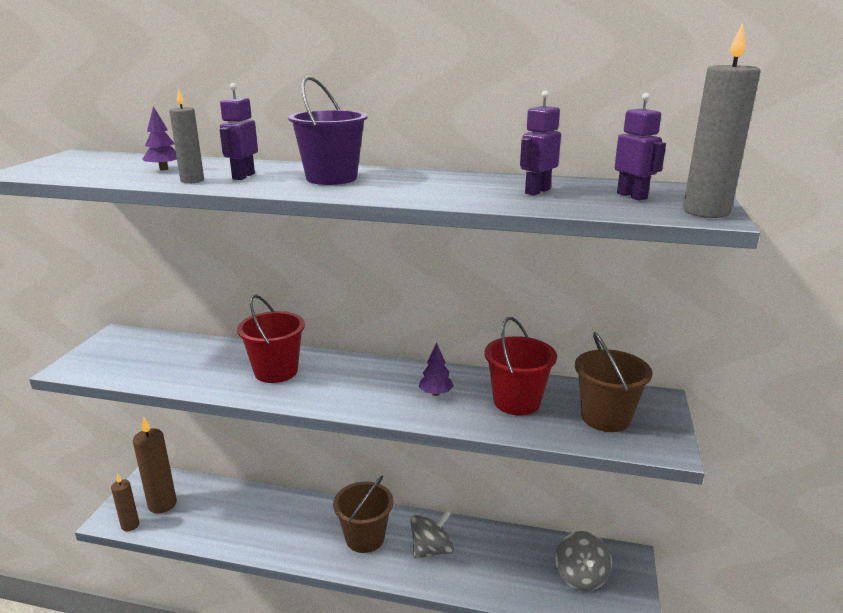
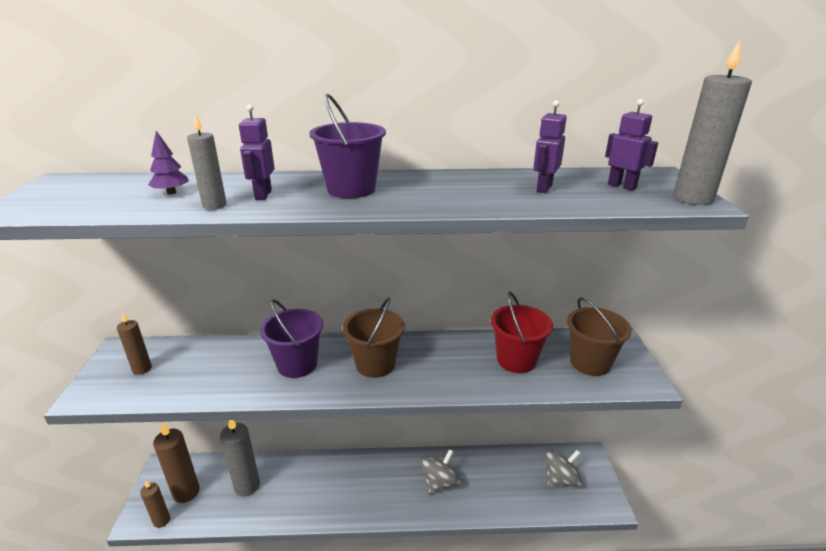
camera: 15 degrees left, 5 degrees up
(129, 354) = (142, 369): none -> brown candle
(223, 510) = (247, 486): none -> grey candle
(276, 371) = (297, 364): red bucket -> purple bucket
(365, 538) = (382, 484): brown bucket -> brown bucket (375, 364)
(436, 393) = (448, 363): purple tree -> none
(581, 576) = (560, 479): grey spinning top -> grey spinning top turned 105 degrees counterclockwise

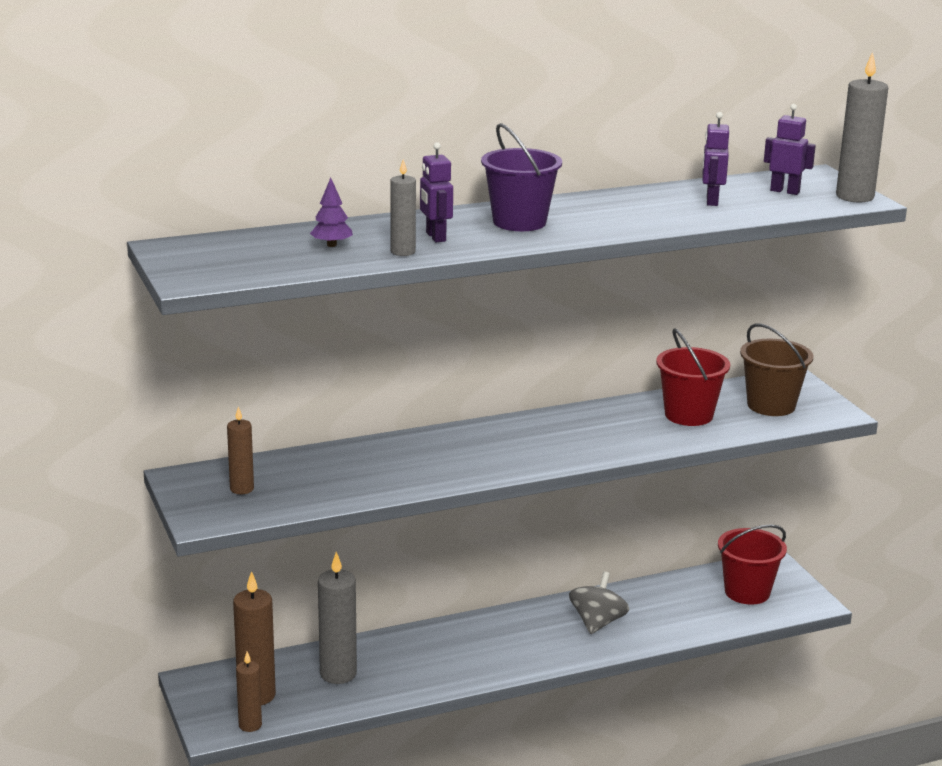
camera: 20 degrees left, 5 degrees down
(297, 364) = (434, 456): purple bucket -> none
(375, 364) = (529, 442): brown bucket -> none
(560, 479) = (747, 592): grey spinning top -> red bucket

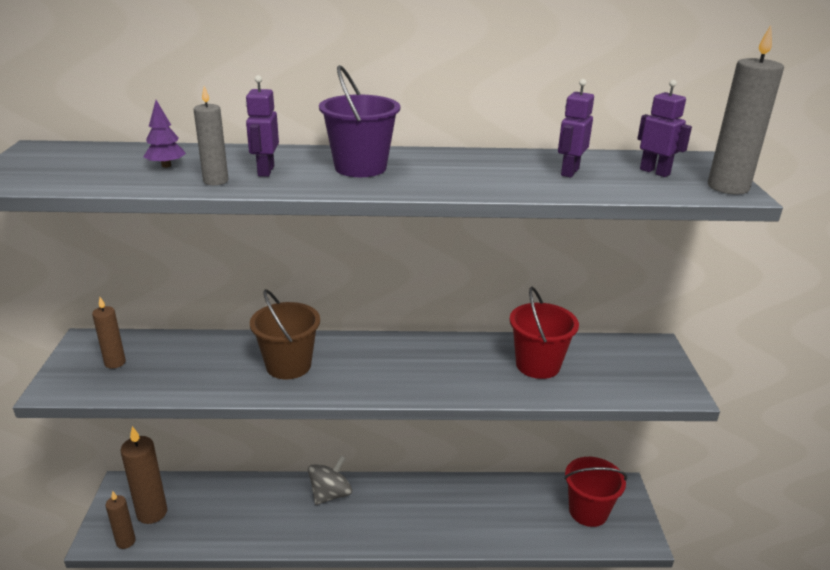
camera: 20 degrees right, 5 degrees up
(338, 674) = (222, 508): grey candle -> none
(597, 623) = (447, 511): grey spinning top -> grey spinning top (330, 494)
(771, 405) = (621, 370): brown bucket -> brown bucket (288, 365)

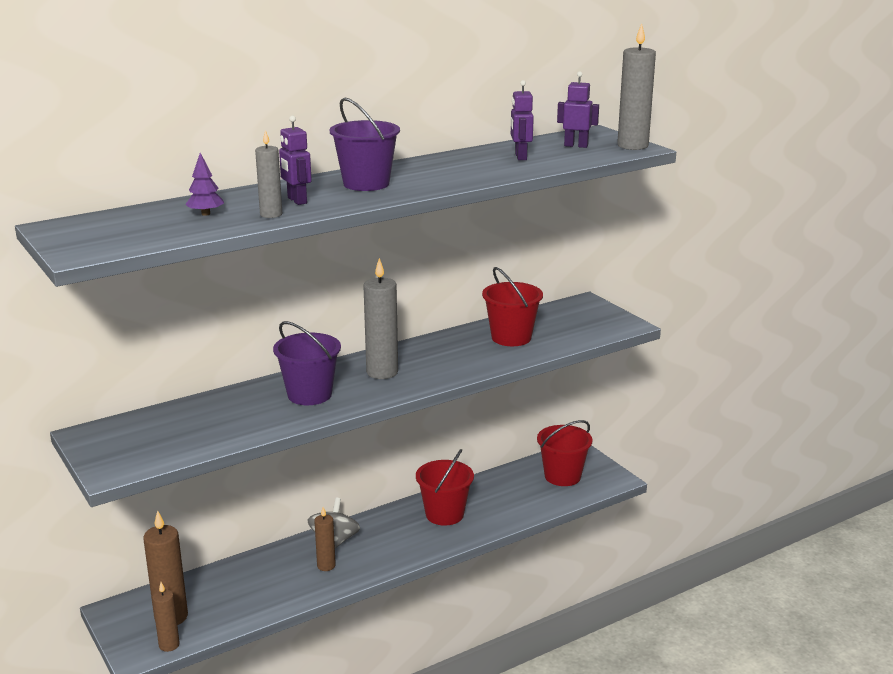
camera: 30 degrees left, 5 degrees down
(115, 363) = (142, 439): brown candle -> brown candle (326, 566)
(288, 365) = (309, 394): brown bucket -> purple bucket
(375, 363) = (382, 372): none -> grey candle
(444, 507) = (444, 514): none -> red bucket

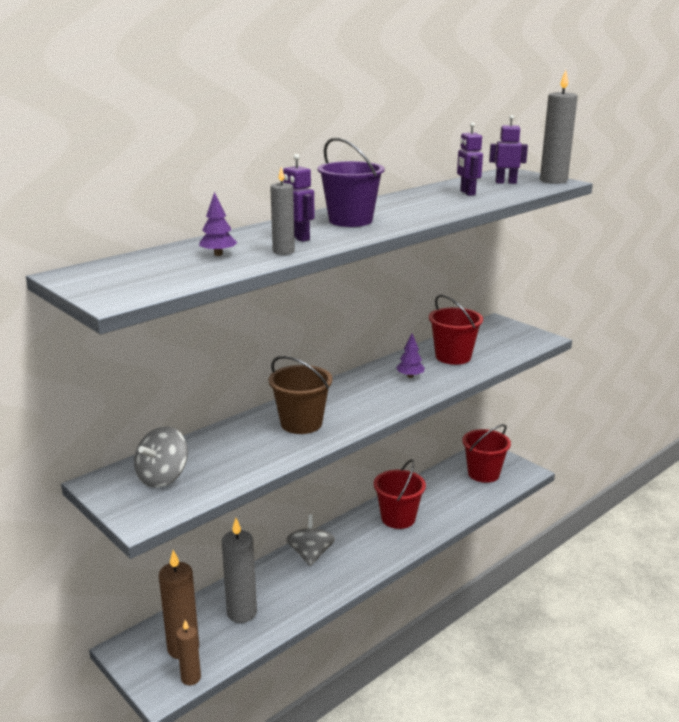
camera: 10 degrees left, 0 degrees up
(147, 434) = (163, 477): none -> grey spinning top
(309, 394) = (301, 423): purple bucket -> brown bucket
(326, 566) = (312, 579): brown candle -> none
(382, 372) = (357, 397): grey candle -> grey candle (242, 613)
(451, 355) = (410, 376): none -> purple tree

